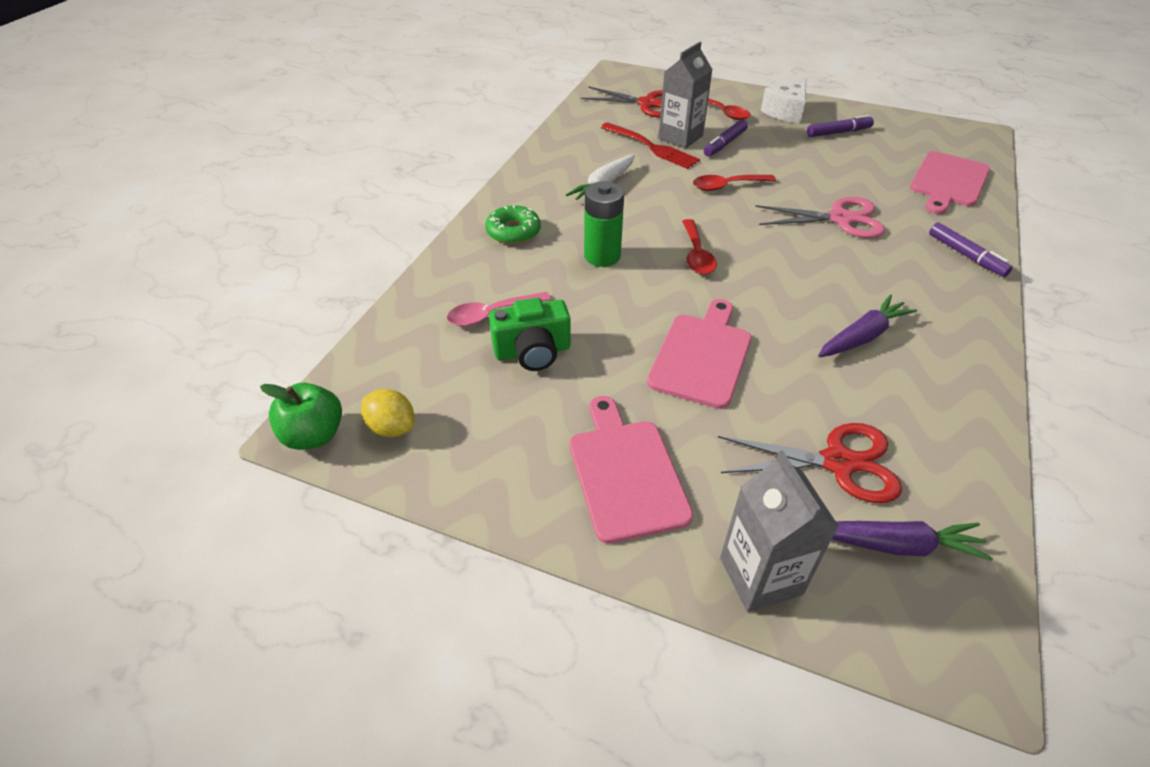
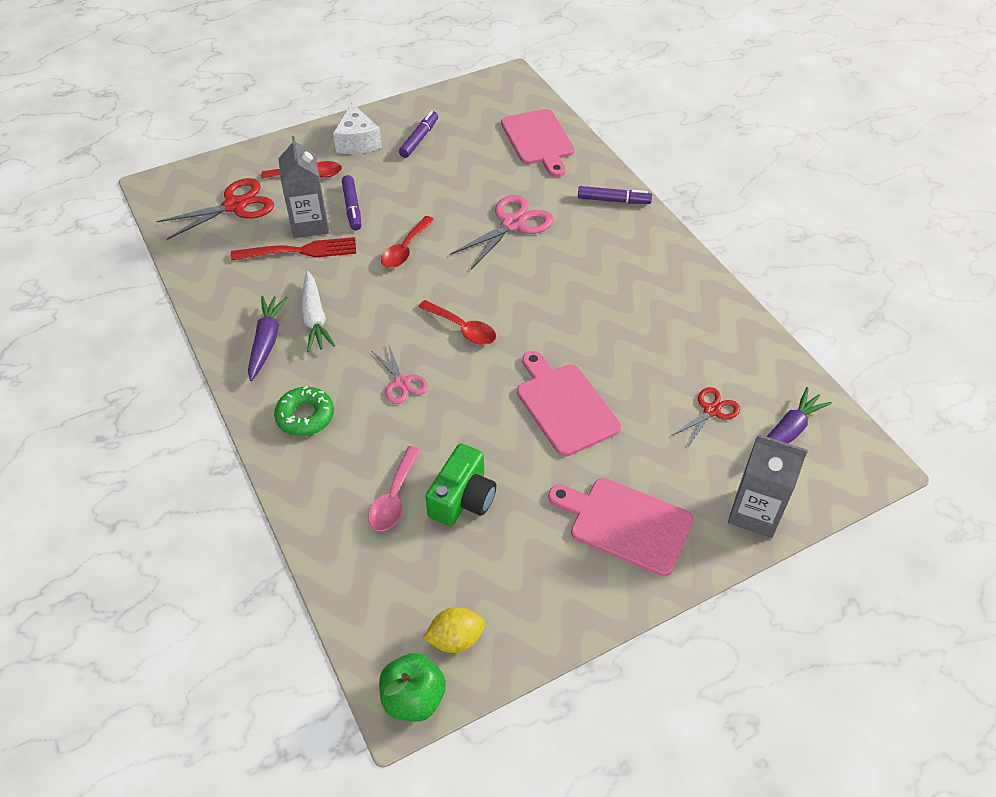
camera: 50 degrees left, 5 degrees up
(602, 256) = (401, 383): green battery -> pink scissors
(838, 463) = (711, 411): red scissors -> red scissors, size x0.60
(862, 336) = (629, 312): purple carrot -> purple carrot (266, 341)

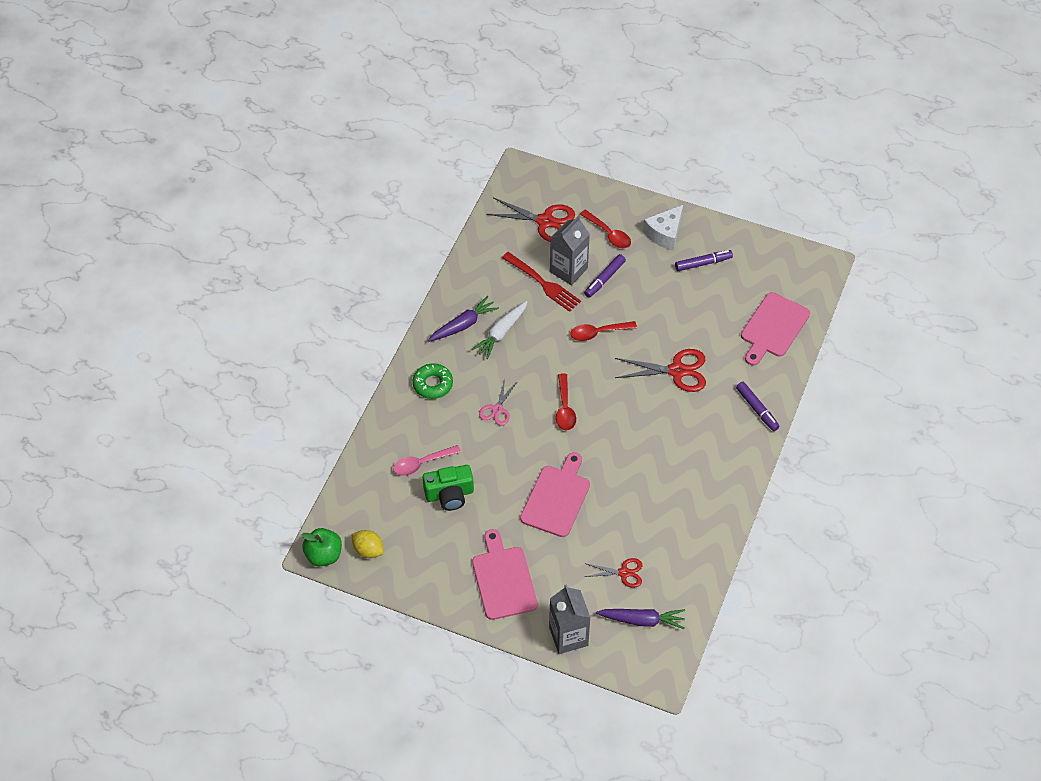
camera: 50 degrees right, 5 degrees up
(513, 224) = (677, 371): pink scissors -> red scissors

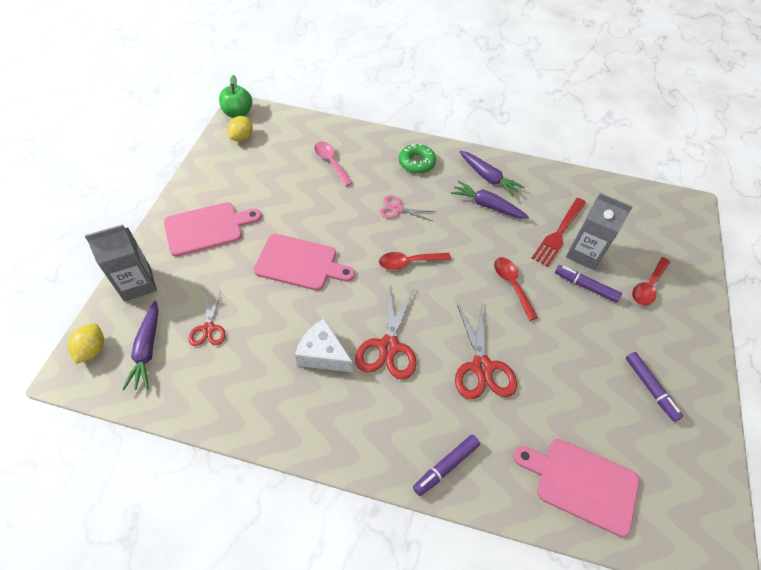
camera: 80 degrees right, 0 degrees up
(449, 494) = (299, 183): green camera -> none
(501, 333) = (487, 205): white carrot -> purple carrot
(545, 221) = (637, 229): red scissors -> red scissors (388, 346)
(638, 665) = (92, 349): none -> yellow lemon
(665, 234) = (675, 343): white cheese -> white cheese (323, 354)

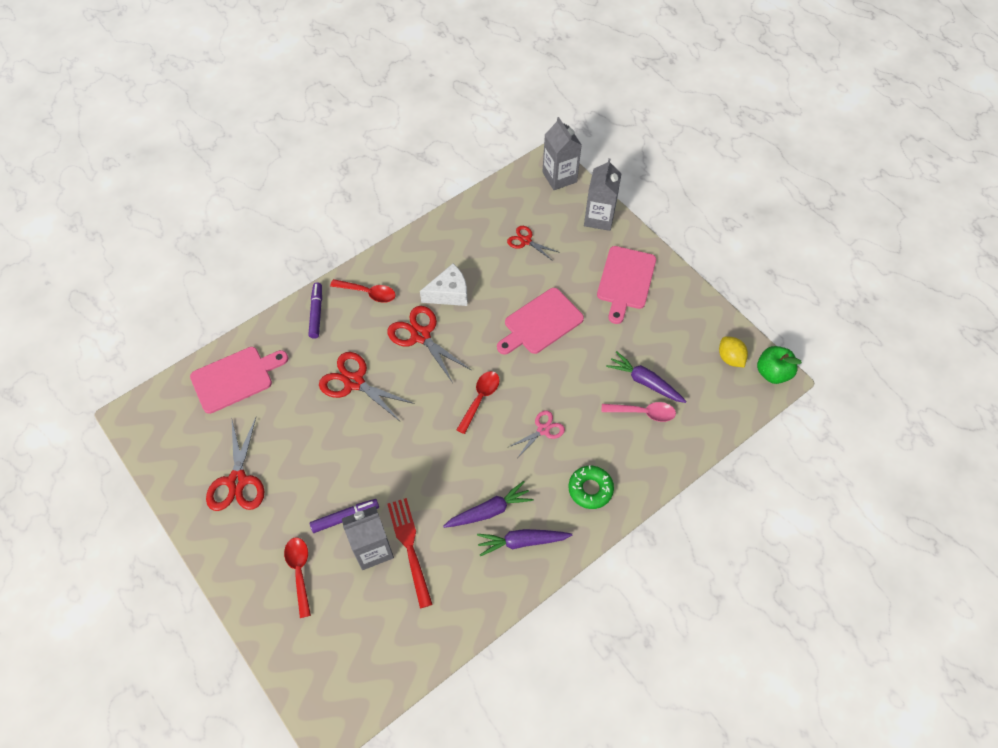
camera: 130 degrees right, 5 degrees up
(92, 349) = (559, 177): yellow lemon -> grey carton
(147, 350) = (535, 203): purple carrot -> purple carrot (645, 382)
(512, 285) = (395, 459): red spoon -> red spoon (368, 293)
(650, 388) = (237, 481): purple marker -> red scissors

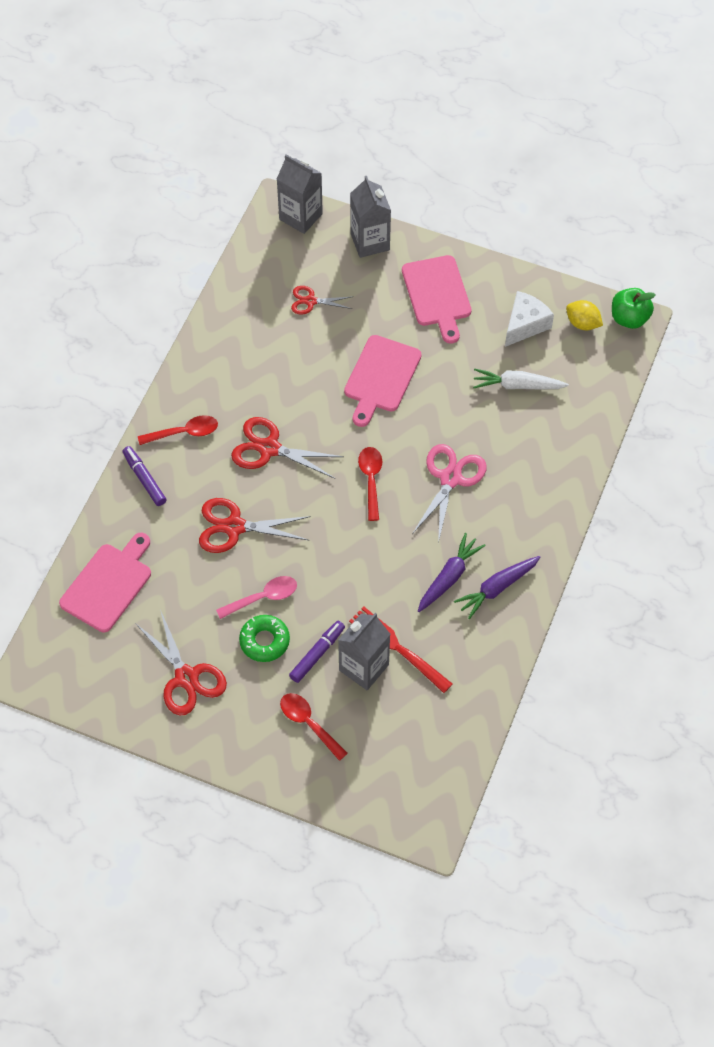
camera: 30 degrees left, 0 degrees up
(449, 293) = (269, 392): white cheese -> white cheese (525, 325)
(543, 430) = (450, 478): pink scissors -> pink scissors, size x1.68
(590, 489) = (529, 510): green donut -> green donut (264, 641)
(643, 413) = (533, 415): pink spoon -> pink spoon (263, 597)
(645, 382) = (517, 385): purple carrot -> white carrot

